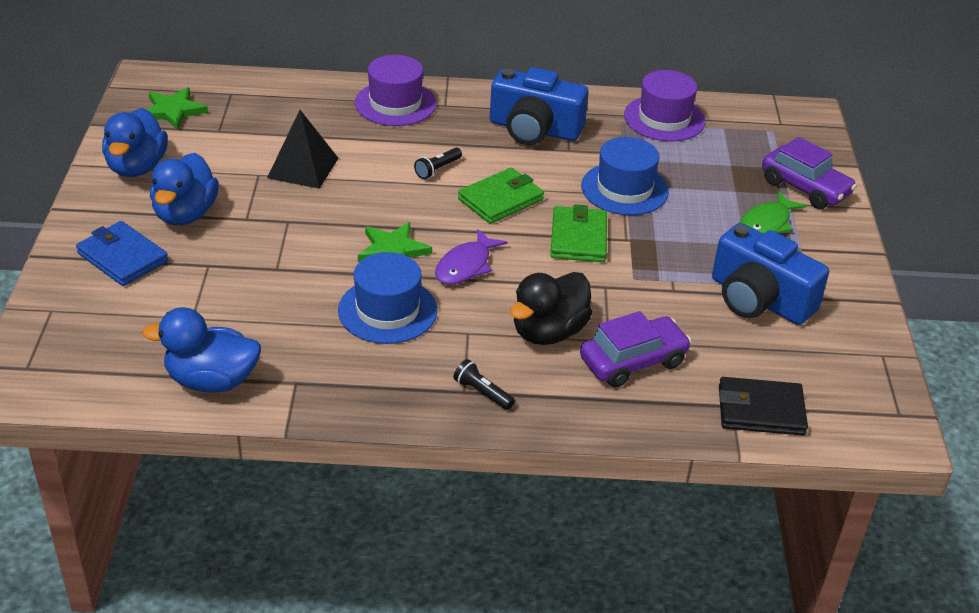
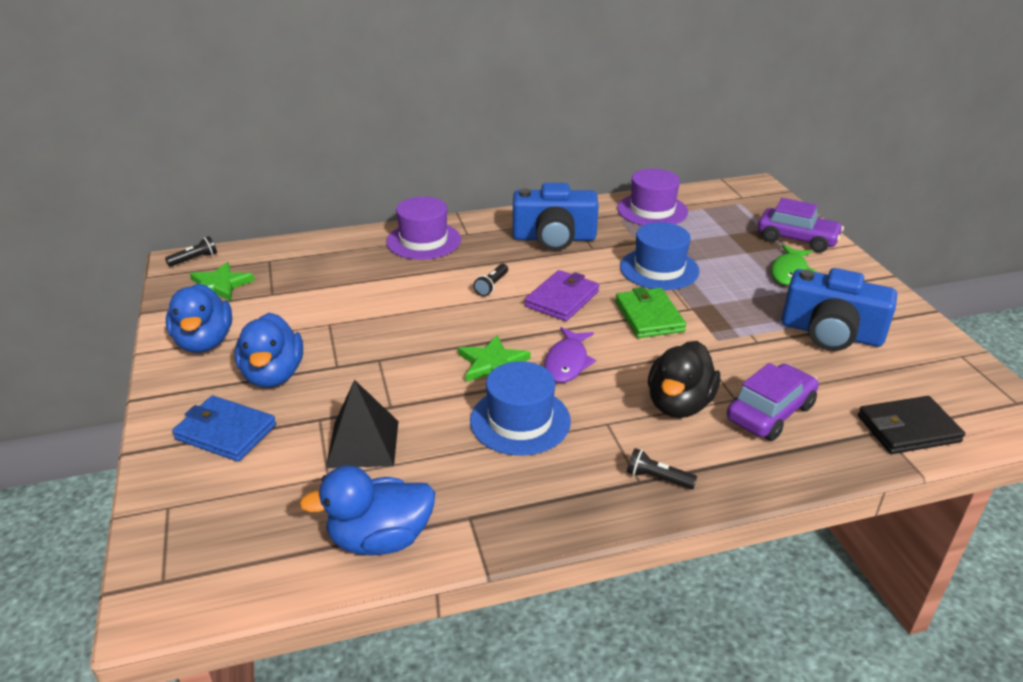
camera: 15 degrees left, 5 degrees down
(160, 77) = (194, 259): none -> black flashlight
(303, 168) = (368, 309): black pyramid -> black pyramid (363, 443)
(500, 200) = (562, 299): green wallet -> purple wallet

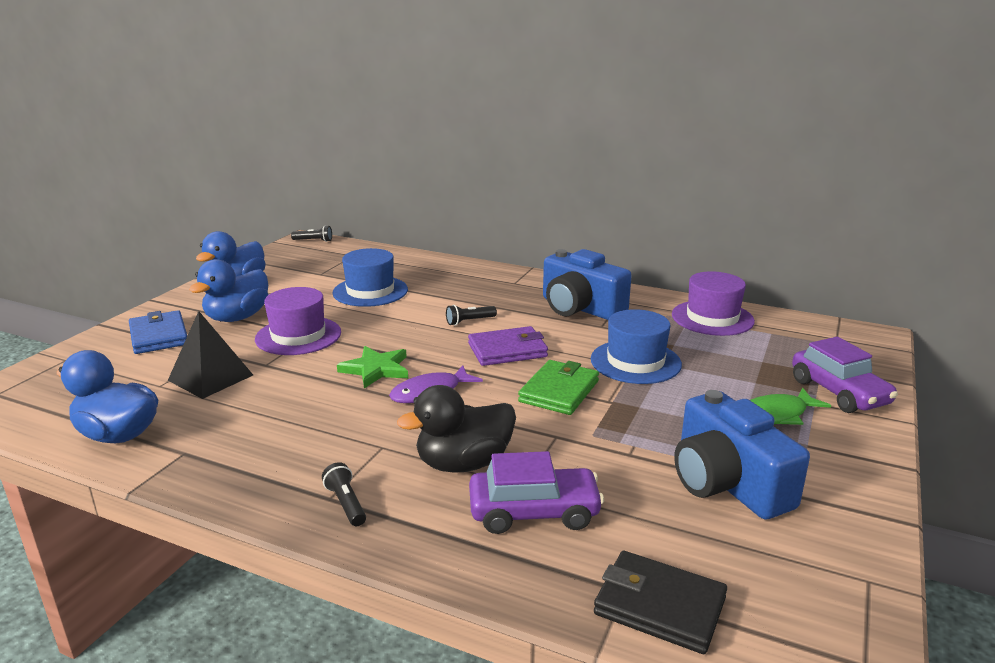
camera: 40 degrees right, 10 degrees down
(219, 285) = (300, 259): green star -> none
(423, 241) = (473, 276): purple hat -> purple hat (298, 336)
(520, 421) = (325, 413): blue hat -> blue hat (370, 291)

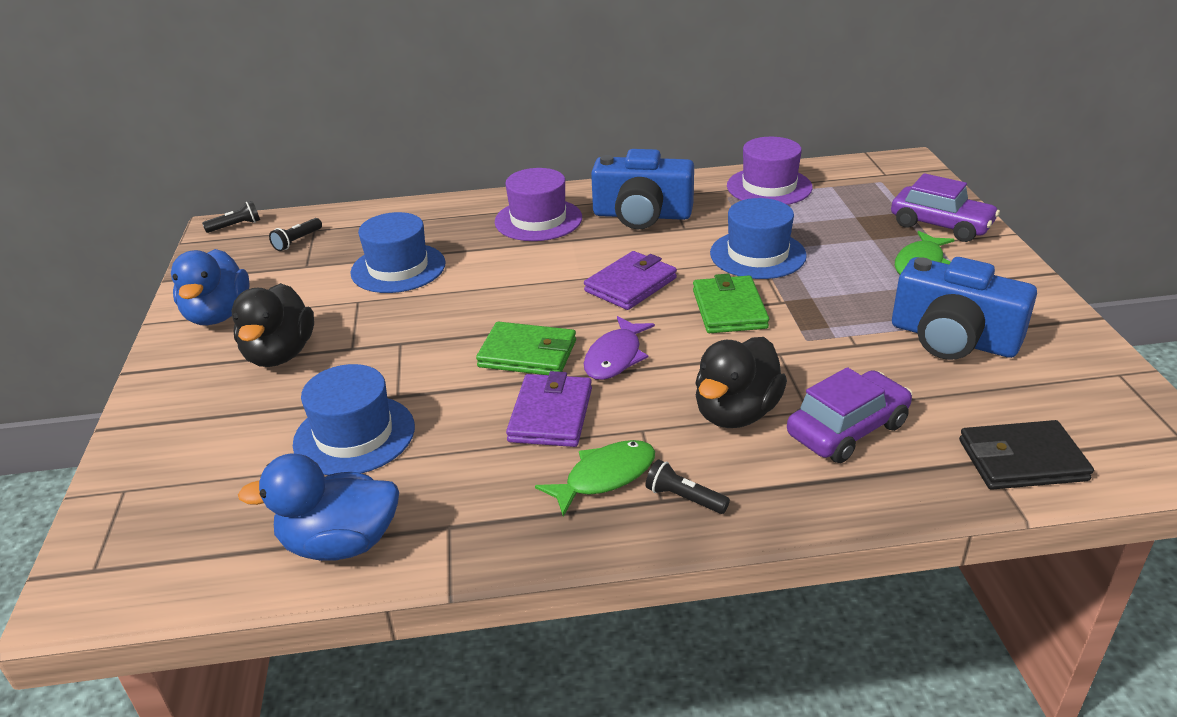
camera: 30 degrees left, 10 degrees up
(159, 336) = (210, 413): blue wallet -> none
(211, 377) = (354, 435): black pyramid -> blue hat
(237, 317) = (280, 354): blue duck -> black duck
(298, 336) = (388, 349): purple hat -> purple hat (538, 220)
(315, 466) = (605, 477): none -> green fish
(337, 412) = (551, 415): none -> purple wallet
(376, 369) = (527, 354): green star -> green wallet
(469, 321) = (553, 266): black flashlight -> black flashlight (297, 241)

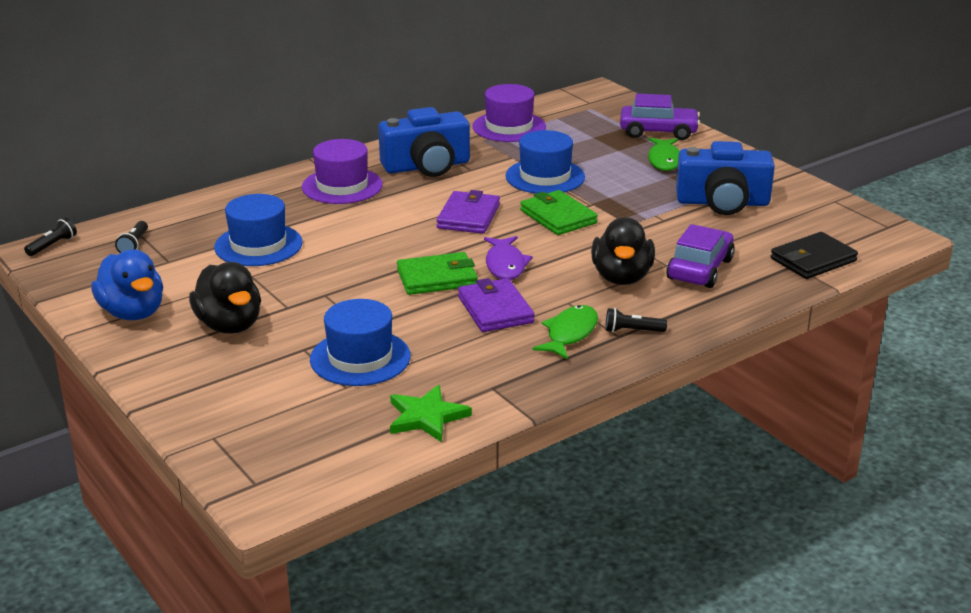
camera: 30 degrees left, 5 degrees down
(340, 543) = (426, 417): blue duck -> green star

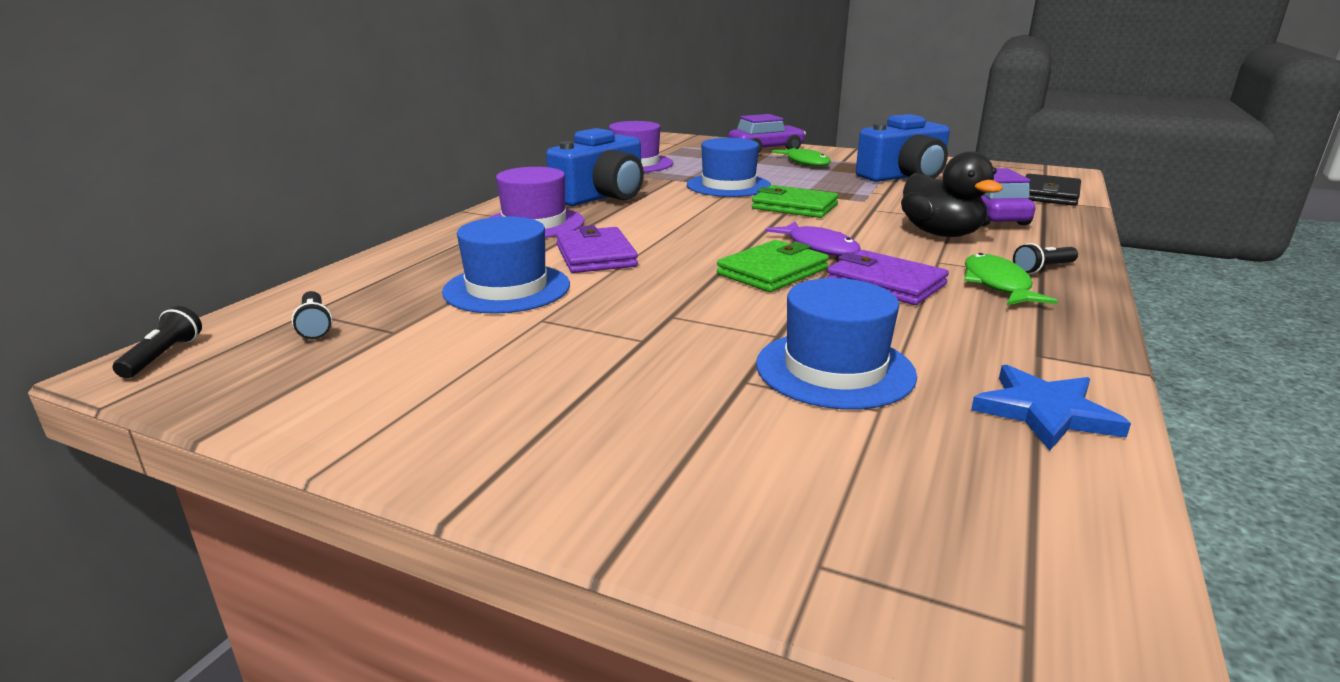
camera: 30 degrees left, 5 degrees down
(133, 313) = (409, 408): blue duck -> none
(229, 325) = (593, 382): black duck -> none
(426, 417) = (1045, 412): green star -> blue star
(468, 216) = (711, 221): purple wallet -> purple wallet (596, 255)

